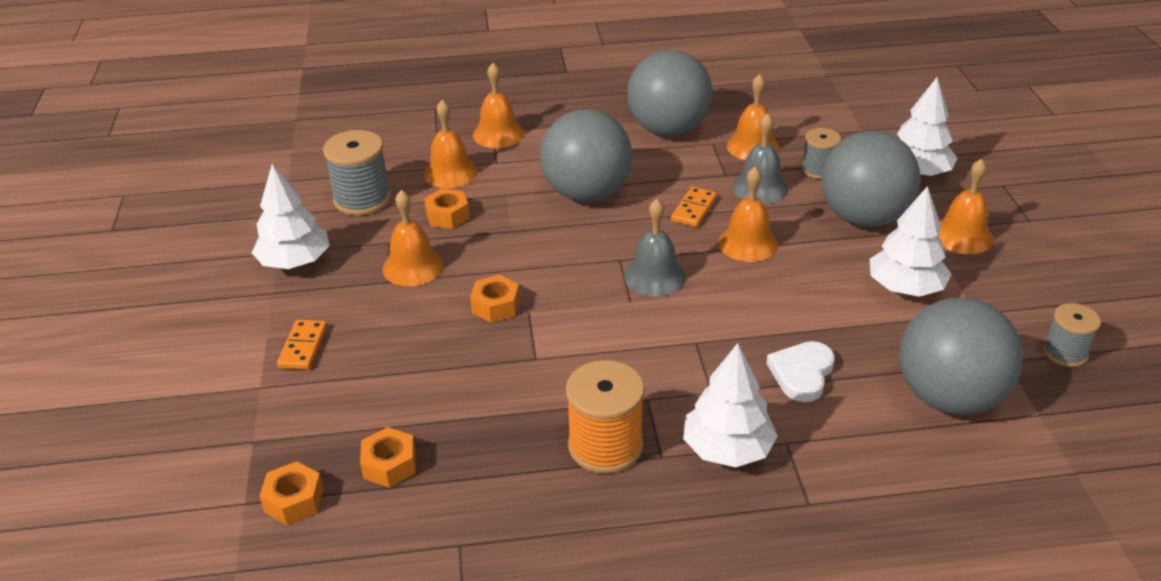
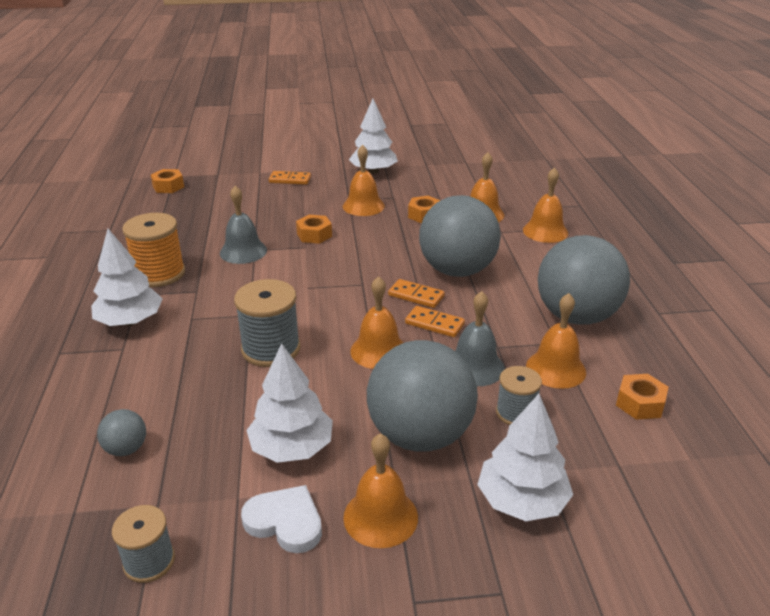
camera: 90 degrees right, 5 degrees down
(362, 199) = (444, 186): grey spool -> grey spool (271, 349)
(389, 465) = (180, 208): orange nut -> orange nut (639, 403)
(641, 221) = (416, 296): none -> orange domino
(654, 276) = (337, 299): grey bell -> grey bell (243, 251)
(802, 373) = (193, 364): white heart -> white heart (285, 522)
(949, 397) = (126, 449): grey ball -> grey ball, size x0.42

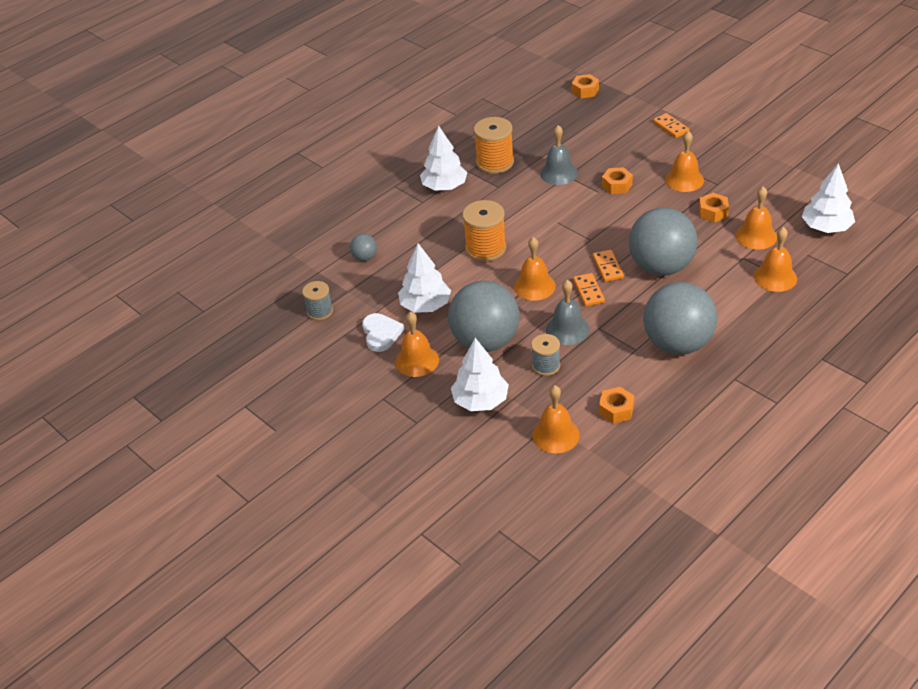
camera: 55 degrees right, 10 degrees up
(271, 349) = (485, 248): grey spool -> orange spool
(373, 171) = (742, 152): white tree -> white tree (826, 227)
(556, 369) = (607, 361): orange bell -> orange bell (555, 435)

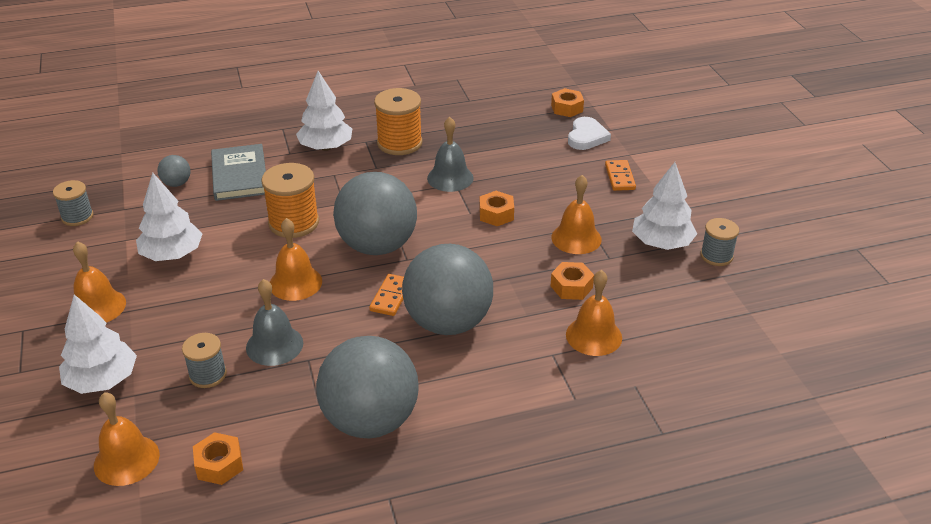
camera: 25 degrees right, 5 degrees down
(381, 334) = (100, 264): white heart -> white heart (586, 137)
(405, 232) = (240, 175): none -> grey book
(485, 341) = (182, 318): grey ball -> grey ball (377, 246)
(588, 291) = (342, 314): orange domino -> none
(775, 277) = (566, 395): orange bell -> none
(780, 155) = (716, 256): none -> grey spool
(826, 227) = (690, 363): white tree -> white tree (661, 243)

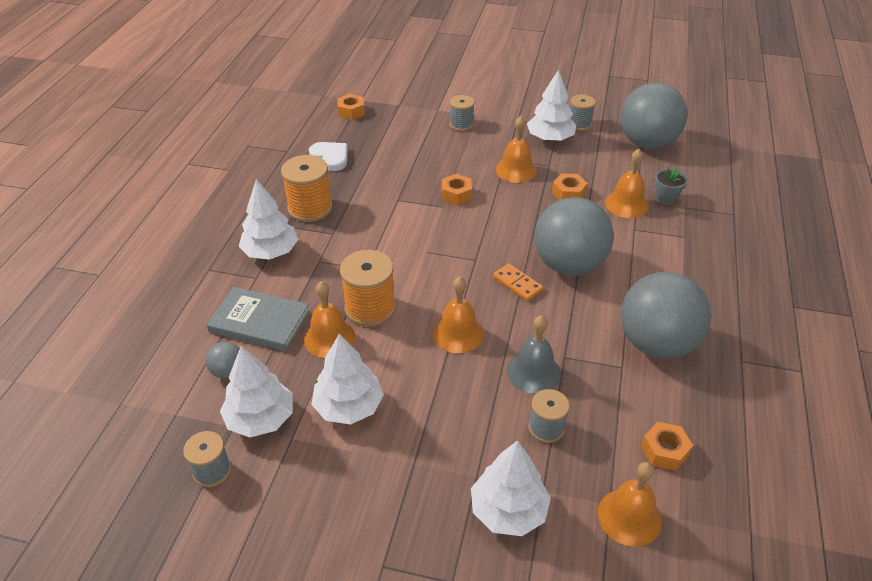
camera: 60 degrees left, 5 degrees up
(98, 307) = (390, 488): orange bell -> orange bell (329, 338)
(137, 217) = (260, 419): none -> white tree
(377, 246) = (445, 269): grey ball -> grey ball (647, 143)
(450, 178) = (387, 199): grey bell -> none
(586, 137) = (398, 118): white heart -> white heart (330, 158)
(620, 177) = (461, 124): orange domino -> grey spool
(636, 365) = (666, 198): none -> grey flower pot

